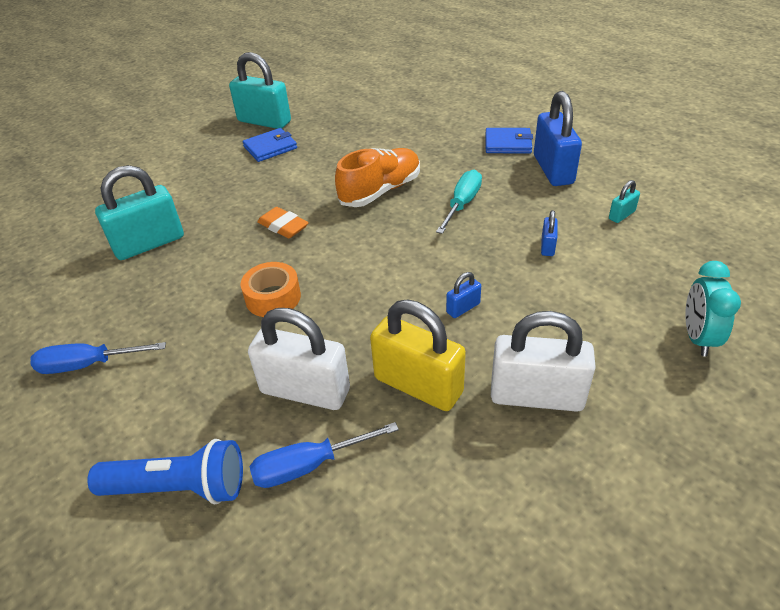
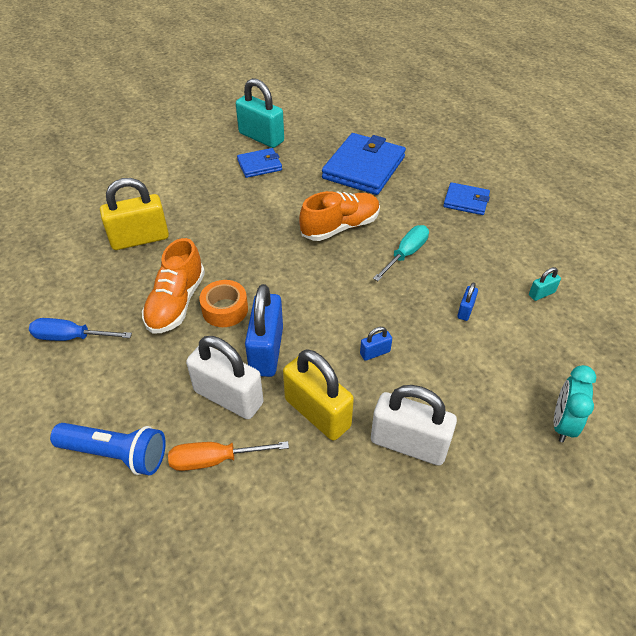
camera: 10 degrees right, 5 degrees up
(149, 244) = (140, 239): turquoise padlock -> yellow padlock
(212, 302) = (176, 303): none -> orange shoe
(283, 226) = (250, 245): orange eraser -> none
(309, 465) = (215, 460): blue screwdriver -> orange screwdriver
(387, 131) = (363, 167): none -> blue wallet
(553, 169) = (497, 236): blue padlock -> blue padlock (266, 351)

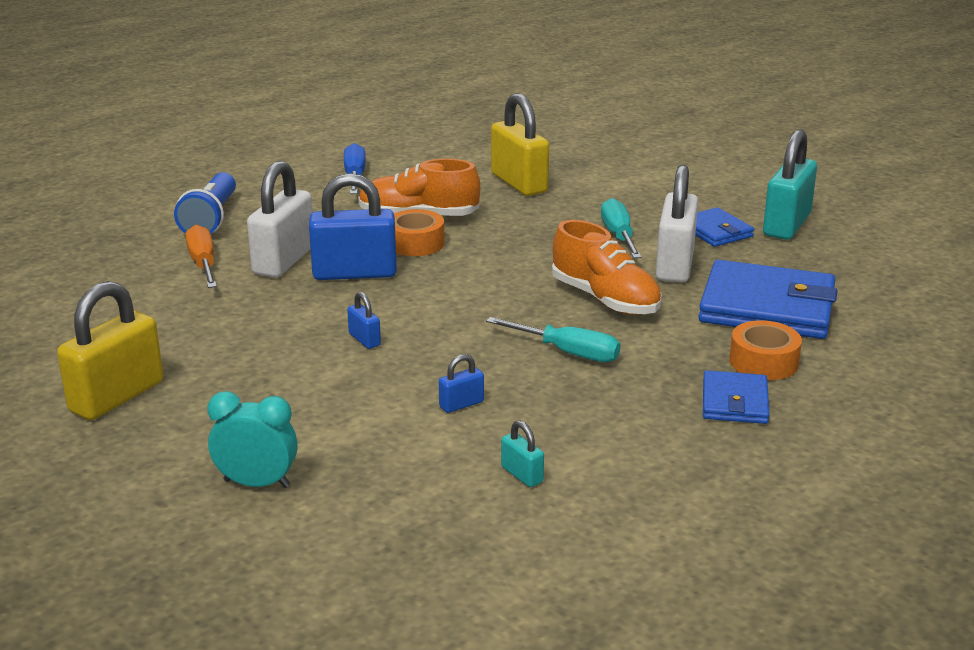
camera: 80 degrees right, 20 degrees down
(251, 205) = (619, 236): none -> turquoise screwdriver
(317, 413) = (265, 310): yellow padlock -> yellow padlock (117, 397)
(408, 444) = (223, 369): white padlock -> white padlock (674, 265)
(425, 182) = (763, 362): none -> orange tape
(465, 310) = (461, 404): blue padlock -> blue padlock turned 45 degrees counterclockwise

